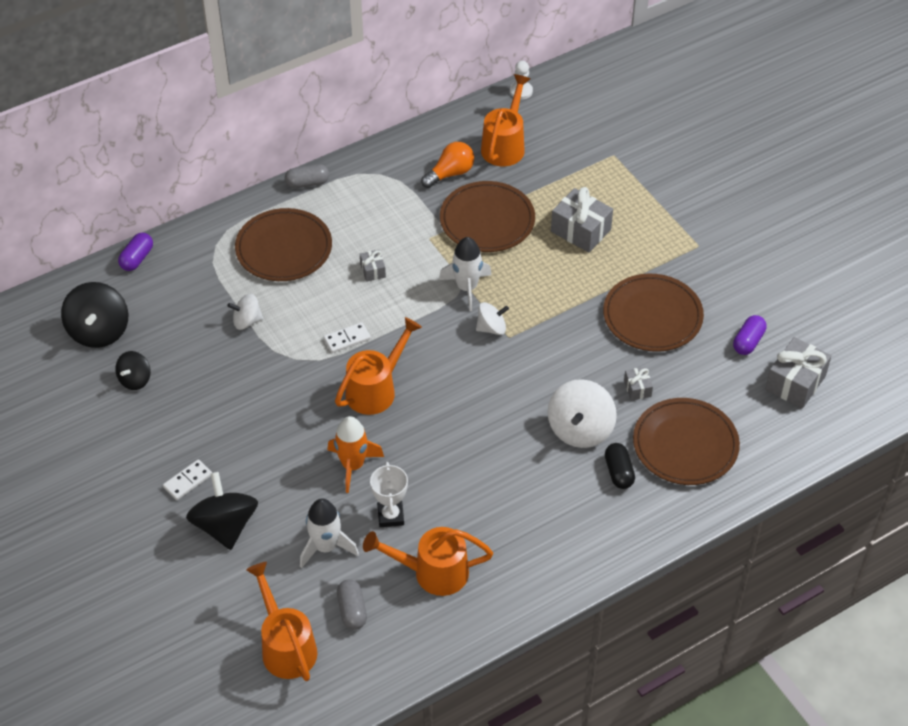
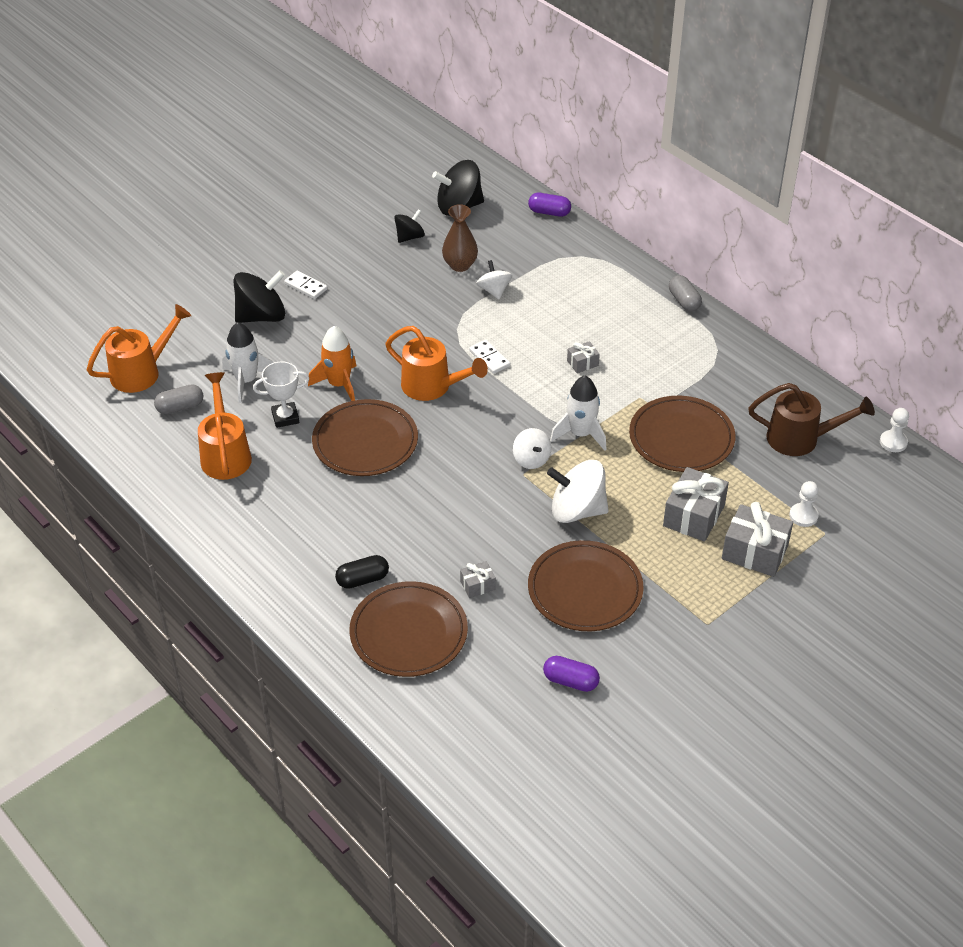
camera: 80 degrees right, 5 degrees down
(135, 380) = (410, 237): black spinning top -> black spinning top turned 120 degrees clockwise
(197, 343) = (460, 265): none -> brown vase
(284, 248) = (591, 299): brown plate -> brown plate (365, 442)
(450, 173) = (739, 401): orange light bulb -> none
(505, 145) = (801, 439): orange watering can -> brown watering can
(580, 429) = (412, 543): white spinning top -> white spinning top (577, 510)
(592, 163) = (803, 516): none -> white pawn
(795, 383) = (519, 730): grey gift -> grey gift (754, 552)

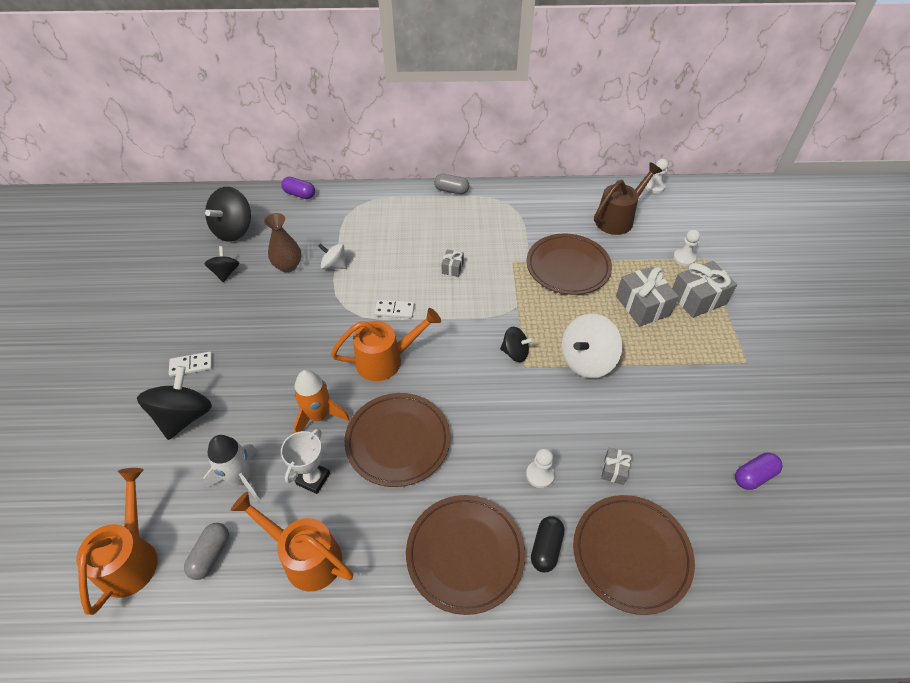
camera: 50 degrees left, 5 degrees up
(423, 542) = (540, 475): none -> white pawn
(531, 459) = (515, 353): white spinning top -> black spinning top
(549, 212) = (299, 194): purple capsule -> purple capsule turned 60 degrees clockwise
(580, 434) = (516, 311): white rocket -> none
(585, 590) = (667, 407): brown plate -> brown plate (465, 554)

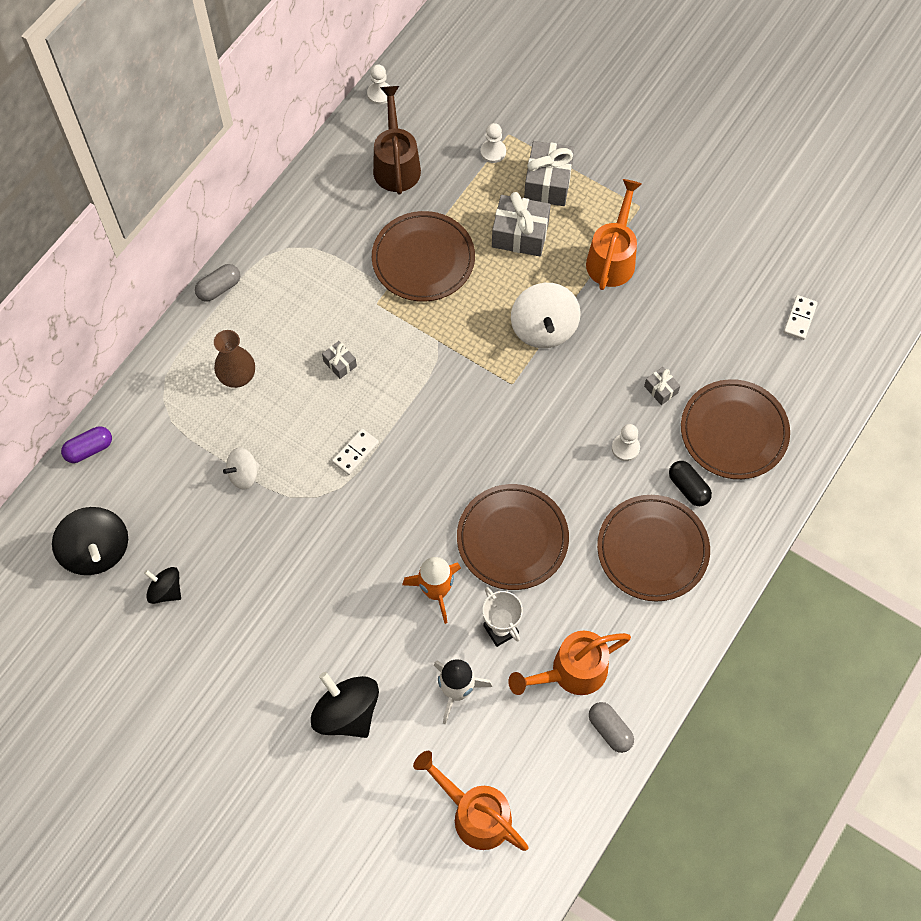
camera: 55 degrees left, 15 degrees up
(191, 365) = (282, 680): white domino -> white domino (799, 318)
(211, 555) = (517, 747): grey capsule -> grey capsule (610, 730)
(288, 266) = (207, 521): brown vase -> brown vase (237, 376)
(386, 360) = (414, 497): orange watering can -> orange watering can (612, 257)
(515, 353) = (490, 380): black spinning top -> none
(754, 476) = (736, 295): purple capsule -> none

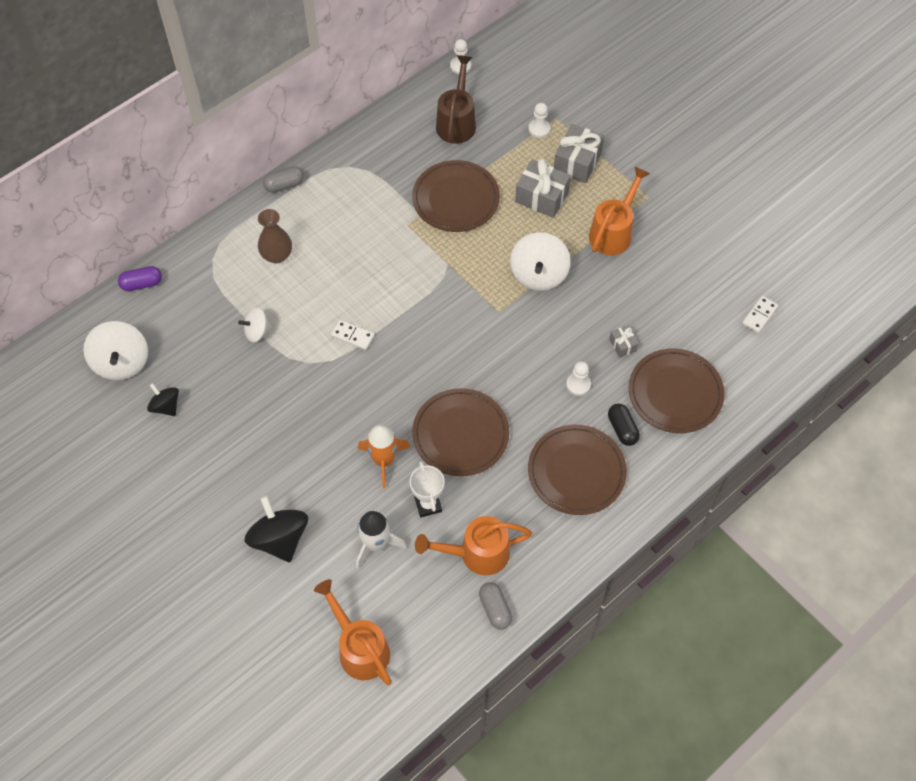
camera: 15 degrees right, 5 degrees down
(97, 551) = (121, 362): black spinning top -> white spinning top
(340, 363) = (362, 264): grey gift -> none
(355, 452) = (353, 336): white domino -> white domino turned 60 degrees clockwise

